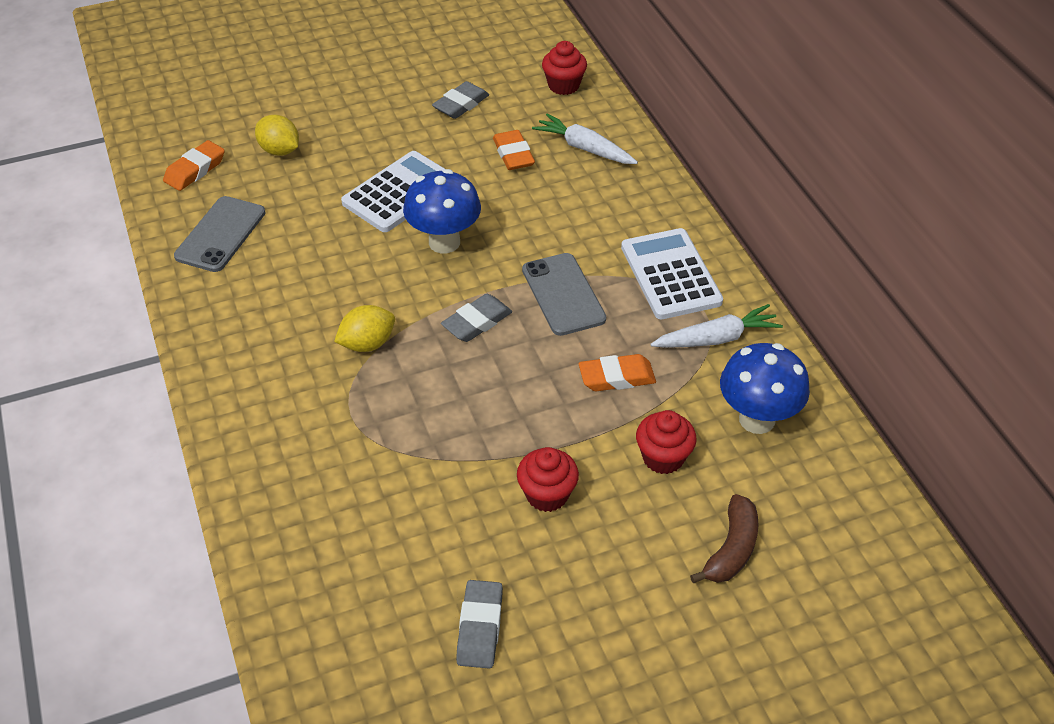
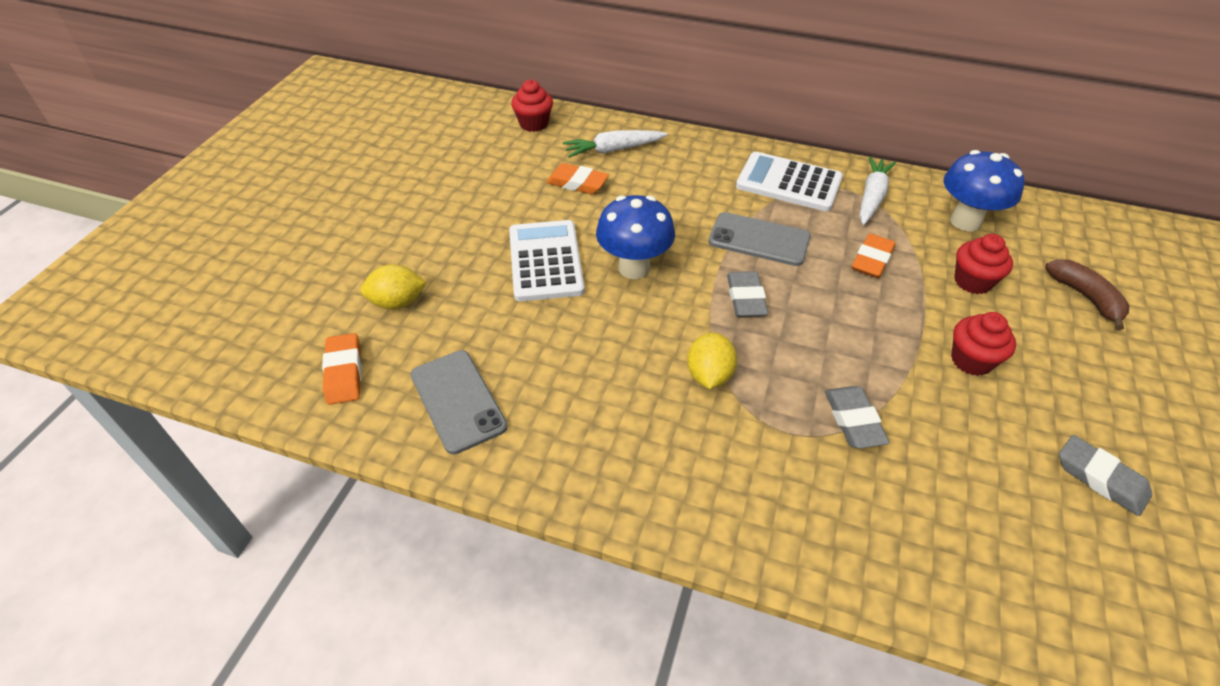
camera: 50 degrees left, 0 degrees up
(461, 104) = (486, 177): grey eraser -> grey eraser (853, 420)

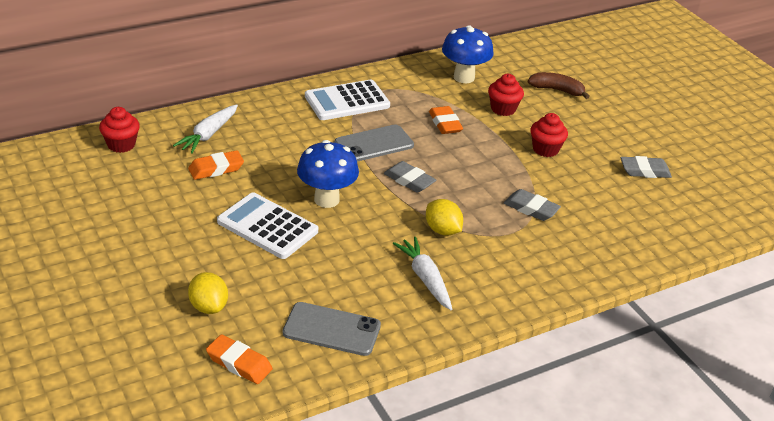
camera: 50 degrees left, 10 degrees down
(398, 302) = (208, 306): yellow lemon -> yellow lemon turned 60 degrees counterclockwise
(872, 197) = (402, 87): white carrot -> white carrot (425, 278)

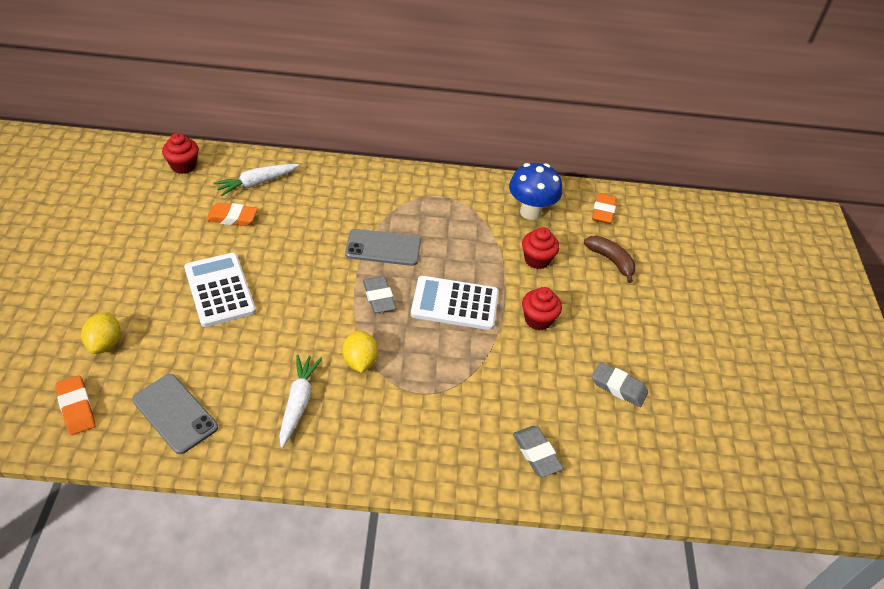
camera: 30 degrees right, 10 degrees up
(326, 199) = (291, 285): blue mushroom -> none
(347, 101) = (400, 196): white calculator -> white calculator (455, 304)
(445, 124) = (467, 253): orange eraser -> orange eraser (603, 211)
(531, 209) = (463, 376): grey eraser -> grey eraser (536, 453)

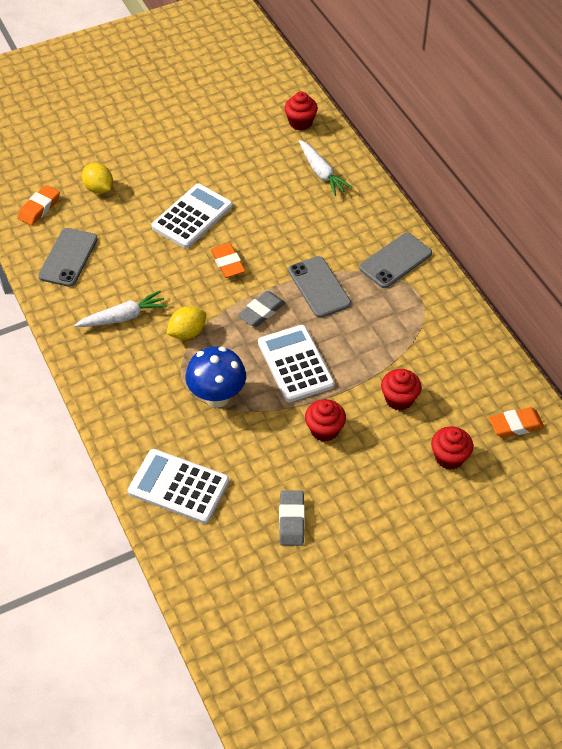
camera: 65 degrees right, 5 degrees up
(105, 343) = (99, 189): yellow lemon -> yellow lemon turned 75 degrees clockwise
(232, 217) = (270, 181): orange eraser -> orange eraser (228, 263)
(256, 183) = (321, 173): white carrot -> white carrot turned 150 degrees counterclockwise
(395, 191) = (395, 261): none -> grey phone
(530, 212) = (459, 368): blue mushroom -> blue mushroom (217, 397)
(536, 453) = (178, 487): grey eraser -> white calculator
(611, 260) = (449, 457): brown banana -> red cupcake

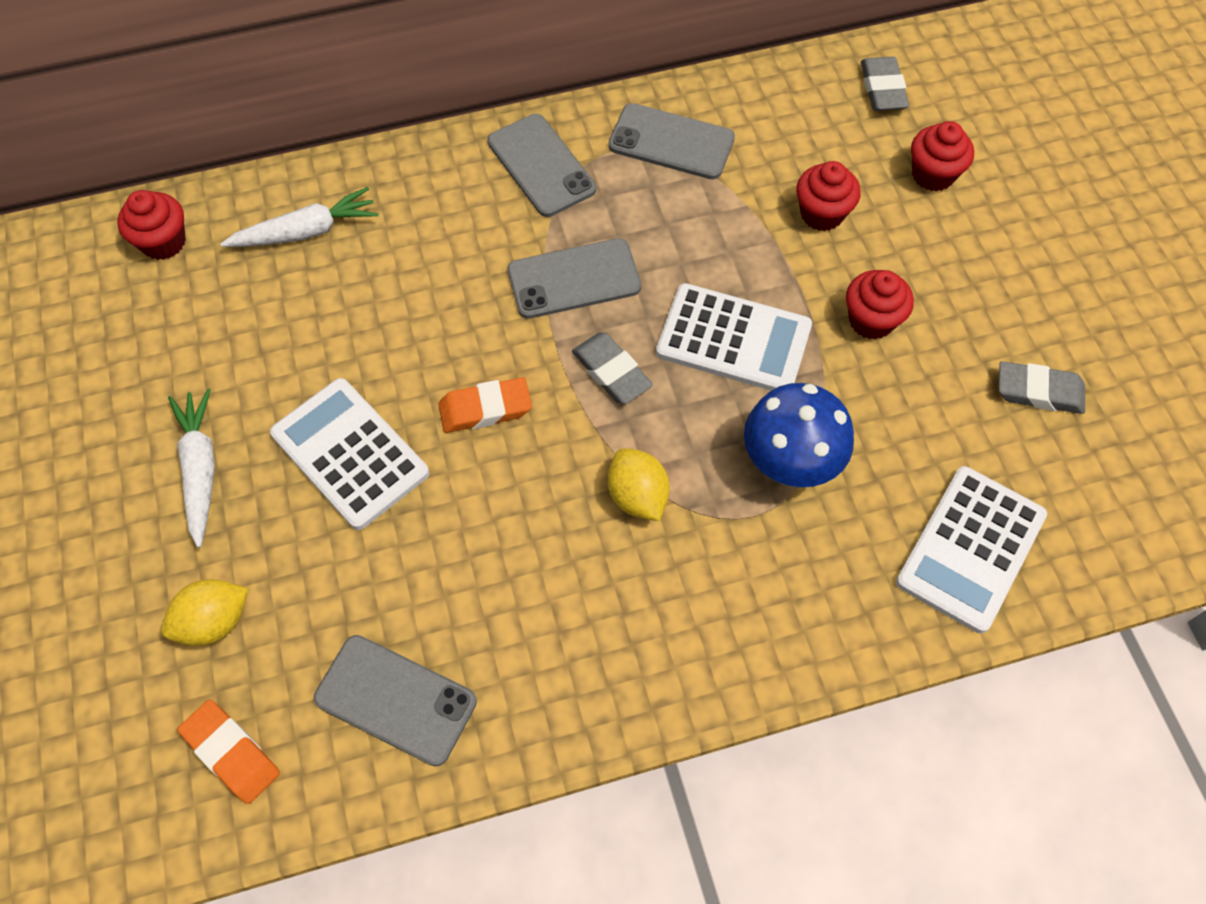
camera: 80 degrees left, 10 degrees up
(123, 317) = (579, 605): white carrot -> white carrot (200, 469)
(295, 364) = (733, 339): white calculator -> white calculator turned 150 degrees counterclockwise
(433, 318) = (671, 142): none -> grey phone
(515, 425) = (882, 89): orange eraser -> grey eraser

